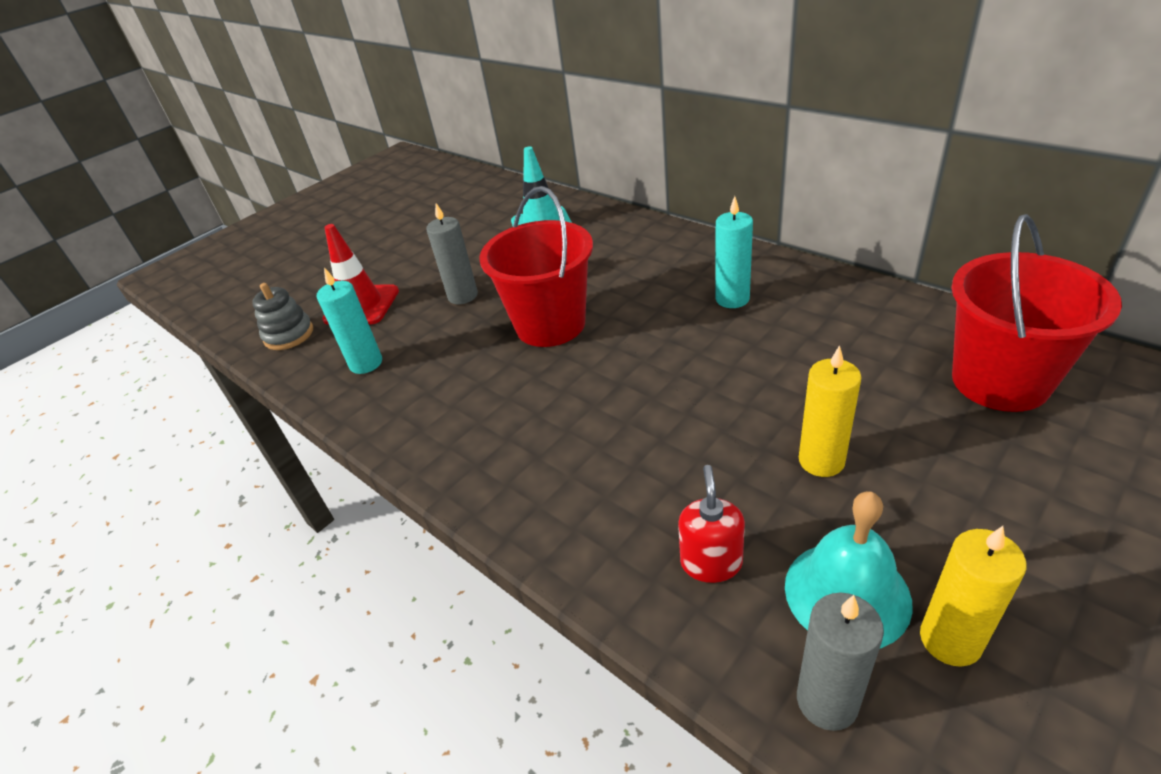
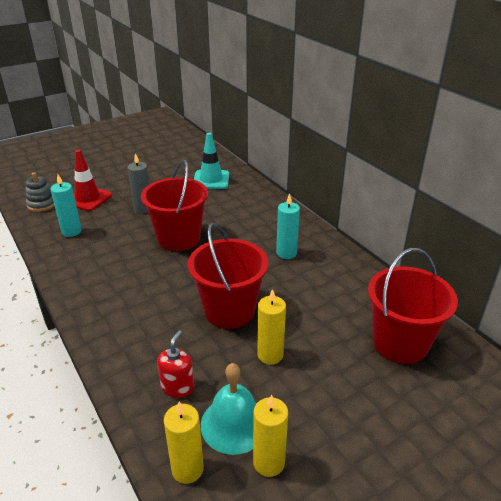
camera: 10 degrees right, 5 degrees down
(708, 411) = (229, 311): none -> red bucket
(827, 701) = (187, 469): grey candle -> yellow candle

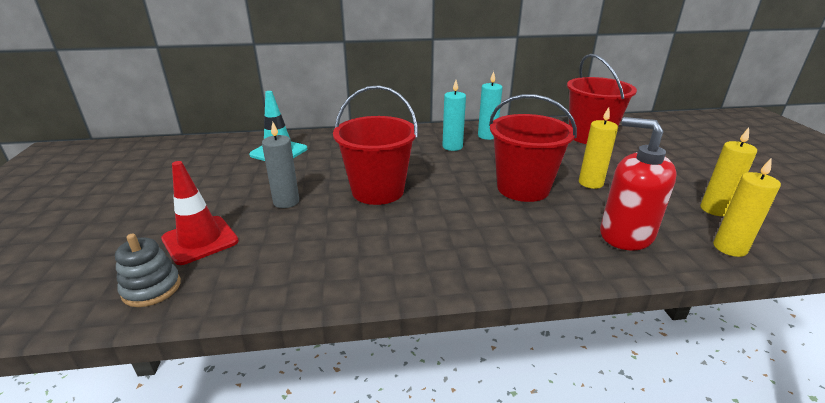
camera: 65 degrees left, 5 degrees down
(71, 231) = (275, 266): turquoise candle -> turquoise candle (487, 136)
(177, 387) = (625, 235): red soap dispenser -> red soap dispenser, size x1.76
(234, 424) = (673, 215): turquoise bell -> none

